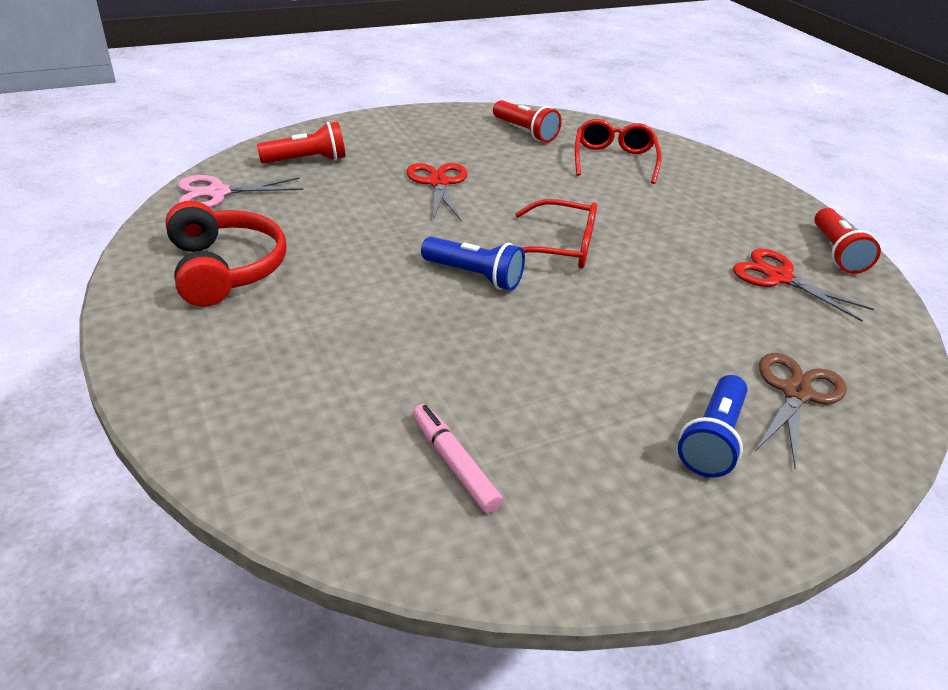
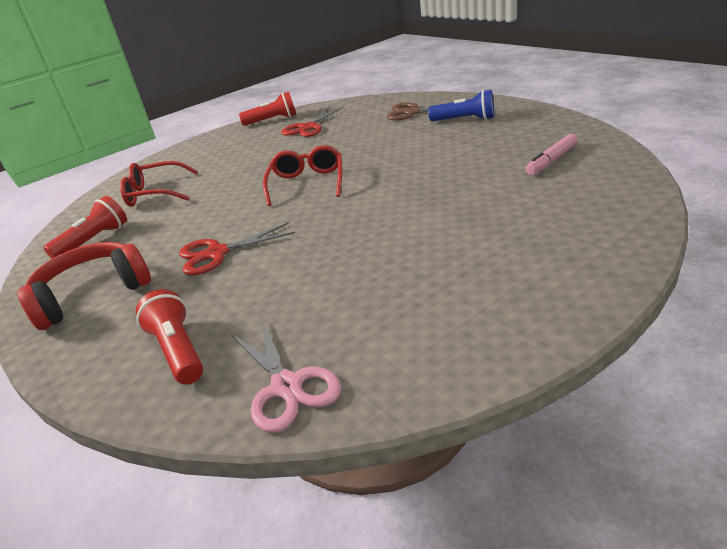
camera: 95 degrees left, 5 degrees down
(225, 269) = (439, 308): red headphones -> red headphones (92, 294)
(474, 276) = (365, 200): blue flashlight -> none

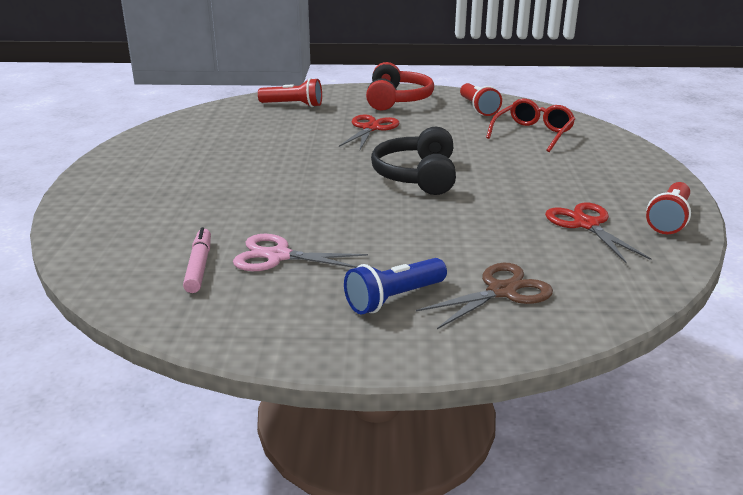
camera: 125 degrees right, 5 degrees down
(286, 386) = (217, 114): pink scissors -> pink scissors (278, 256)
(307, 183) = (417, 176): red glasses -> black headphones

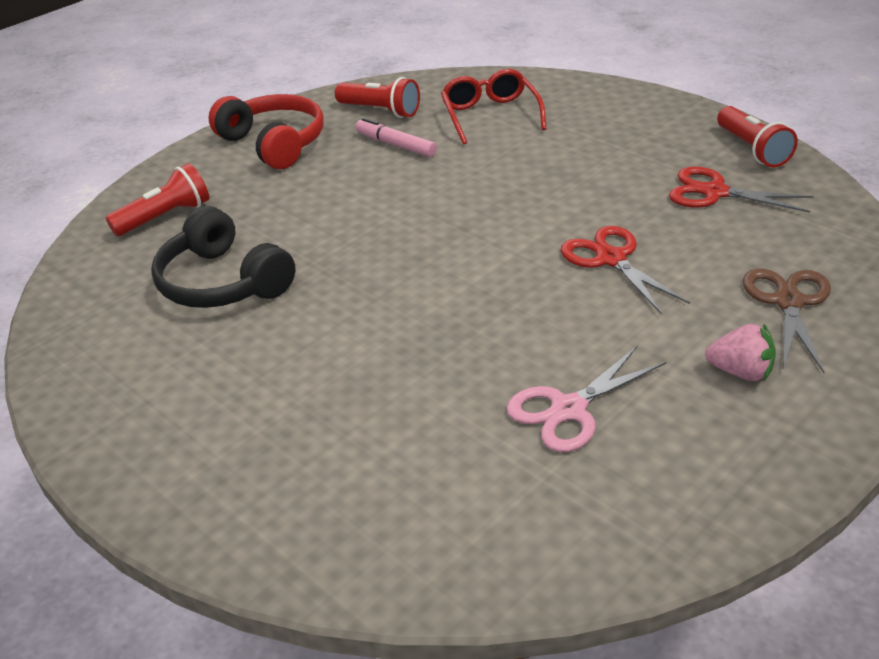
camera: 45 degrees left, 10 degrees up
(199, 266) = (527, 482): pink marker -> pink marker (396, 145)
(370, 128) = (326, 198): red scissors -> red scissors (611, 259)
(394, 299) = (740, 372): blue flashlight -> pink strawberry
(417, 176) = (493, 229): black headphones -> black headphones (223, 282)

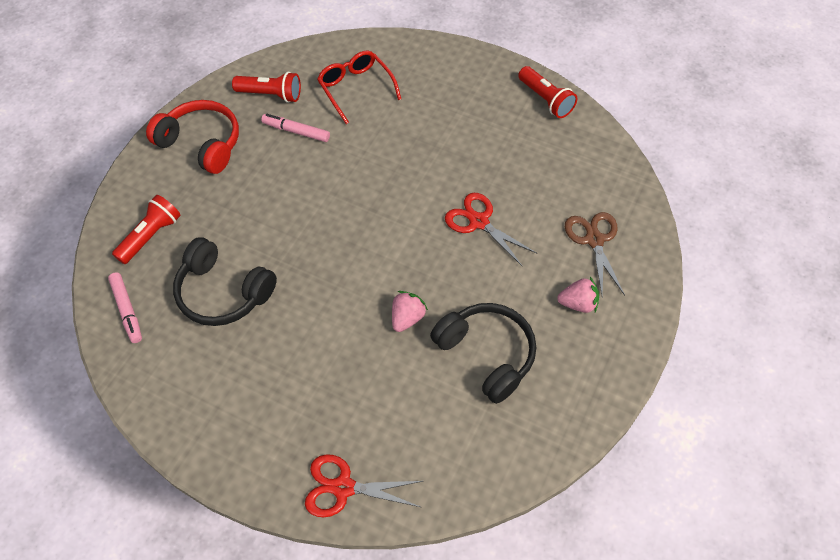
camera: 20 degrees left, 20 degrees up
(94, 282) = (127, 310): none -> pink marker
(462, 347) = (407, 318): none -> pink strawberry
(569, 409) = (486, 354): pink scissors -> black headphones
(714, 192) = (530, 147): red scissors -> red scissors (343, 487)

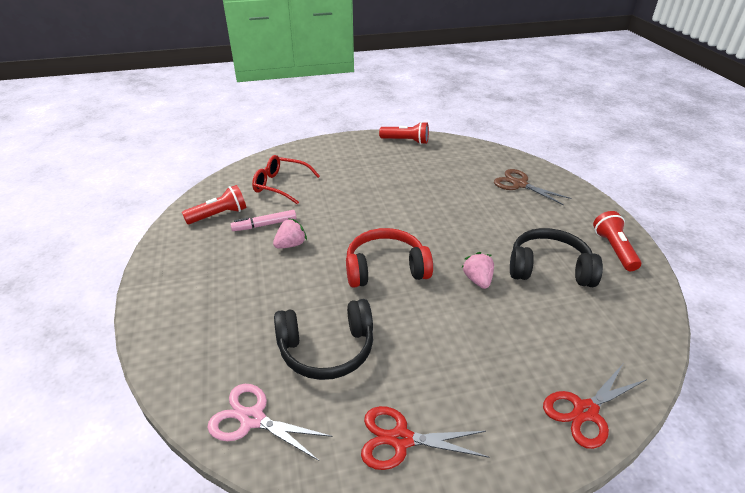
camera: 40 degrees left, 20 degrees down
(127, 310) = (252, 419): pink marker -> pink scissors
(151, 236) = (213, 351): red flashlight -> red flashlight (614, 249)
(201, 144) = (192, 268): red headphones -> red headphones (386, 269)
(479, 222) = (448, 209): red scissors -> red scissors (401, 439)
(578, 303) = (555, 215): pink strawberry -> pink strawberry (291, 245)

